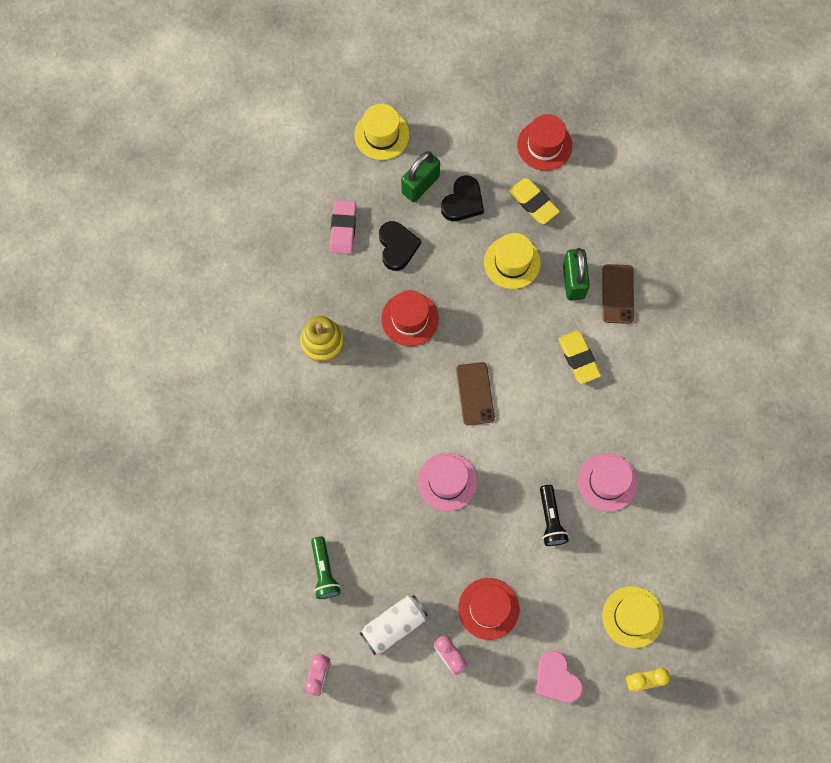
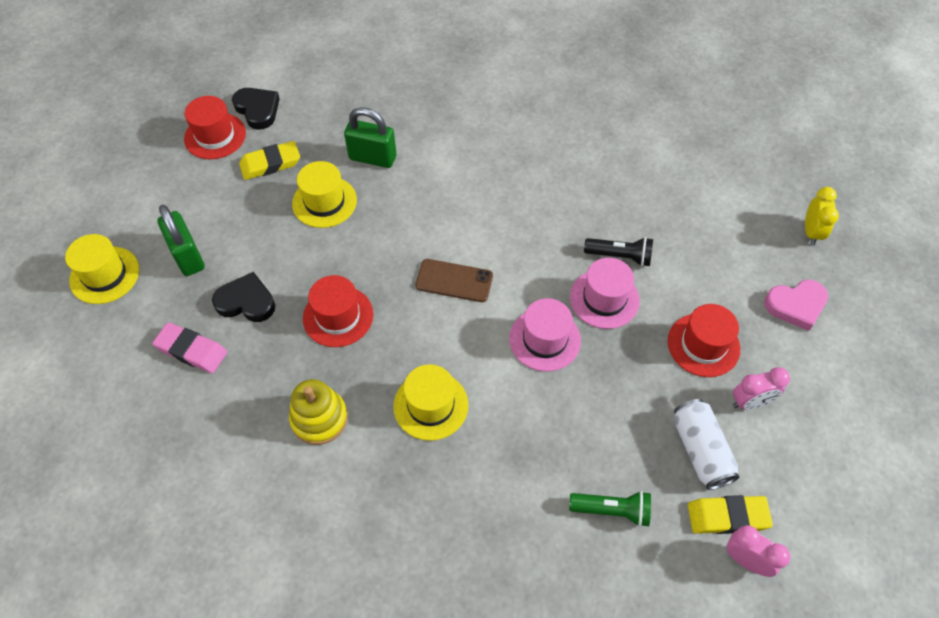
camera: 70 degrees left, 15 degrees down
(463, 202) = (232, 223): black heart -> black heart (257, 110)
(578, 358) = (456, 179): yellow eraser -> yellow eraser (727, 516)
(607, 482) = (596, 196): pink hat -> pink hat (604, 299)
(617, 294) = (404, 128): brown phone -> none
(632, 617) = (743, 219): yellow hat -> yellow hat (431, 405)

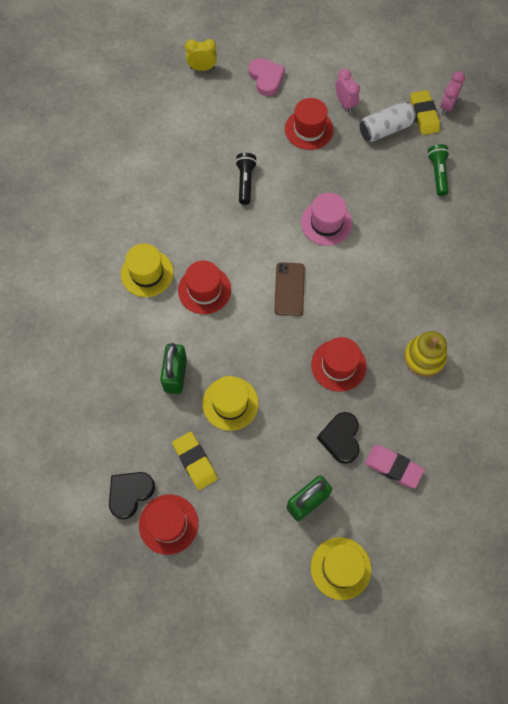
camera: 100 degrees left, 10 degrees up
(191, 350) = (393, 467): pink eraser -> pink eraser turned 75 degrees counterclockwise
(431, 405) = (395, 287): yellow hat -> yellow hat (147, 273)
(471, 195) = (204, 290): none -> red hat
(604, 299) = (284, 189): pink hat -> none

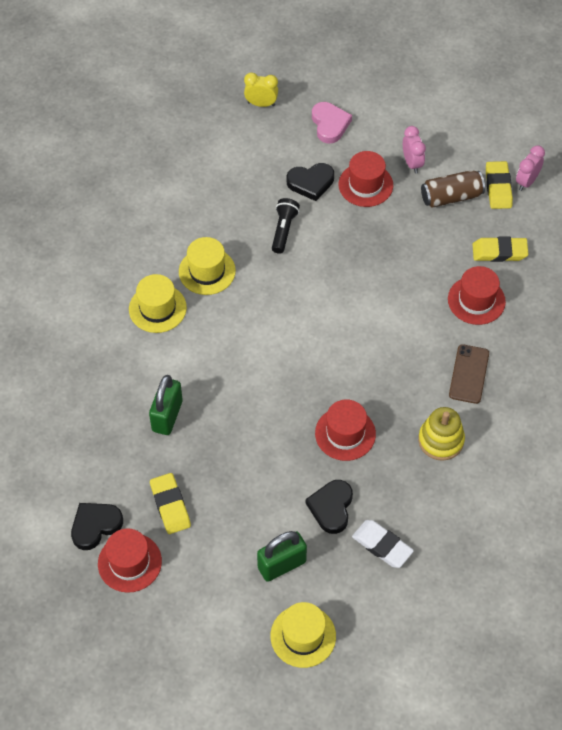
camera: 10 degrees right, 10 degrees down
(204, 290) = (216, 335): red hat -> red hat (476, 300)
(230, 403) = (220, 453): yellow hat -> yellow hat (207, 271)
(260, 134) = (311, 183): none -> black heart
(289, 289) = (308, 348): brown phone -> brown phone (469, 374)
(326, 223) = (363, 285): pink hat -> none
(385, 129) = (451, 197): white can -> brown can
(393, 467) = (382, 545): pink eraser -> white eraser
(437, 173) = (499, 252): green flashlight -> yellow eraser

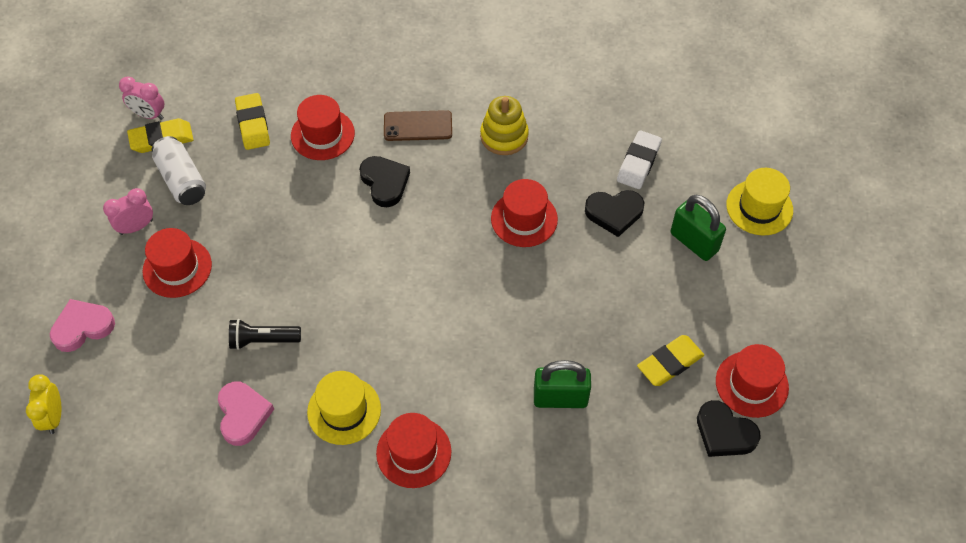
camera: 105 degrees left, 0 degrees up
(157, 308) = (413, 452): yellow hat -> red hat
(225, 210) = (243, 414): none -> pink heart
(311, 183) = (183, 327): black heart -> black heart (385, 182)
(451, 197) = (182, 180): brown can -> white can

